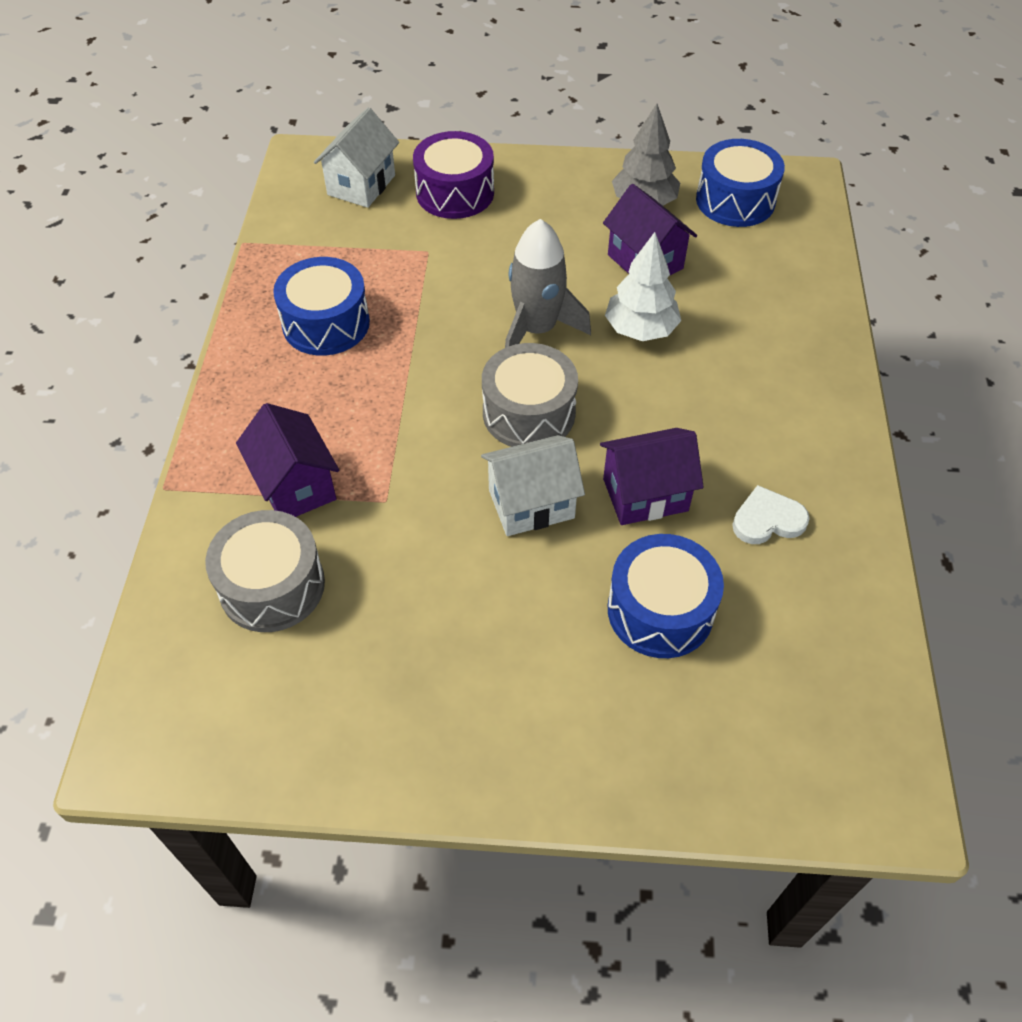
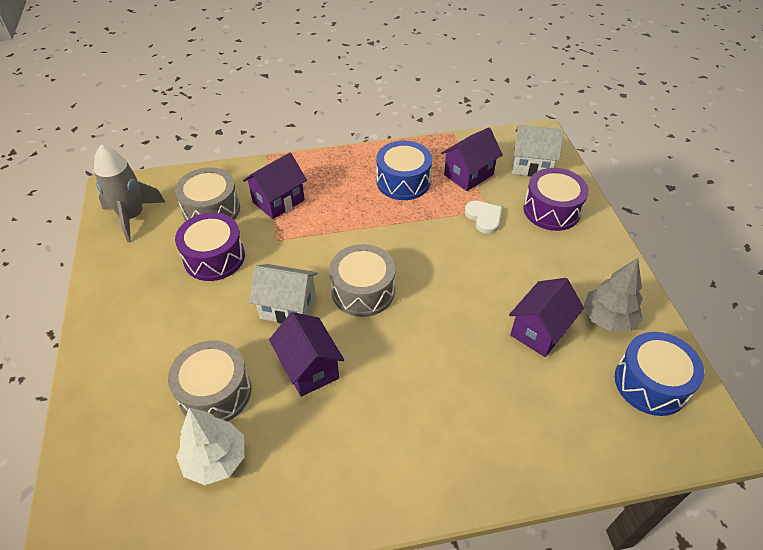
camera: 75 degrees right, 5 degrees down
(347, 250) = (468, 175): none -> purple house
(392, 590) = (214, 257): none -> purple drum
(531, 504) = (288, 307): white house -> white house turned 45 degrees counterclockwise
(537, 329) = (440, 280): grey rocket -> grey rocket (132, 216)
(640, 329) = (465, 340): white tree -> white tree (215, 459)
(660, 610) = (215, 392): blue drum -> grey drum
(767, 520) = (303, 450): white heart -> white heart (484, 218)

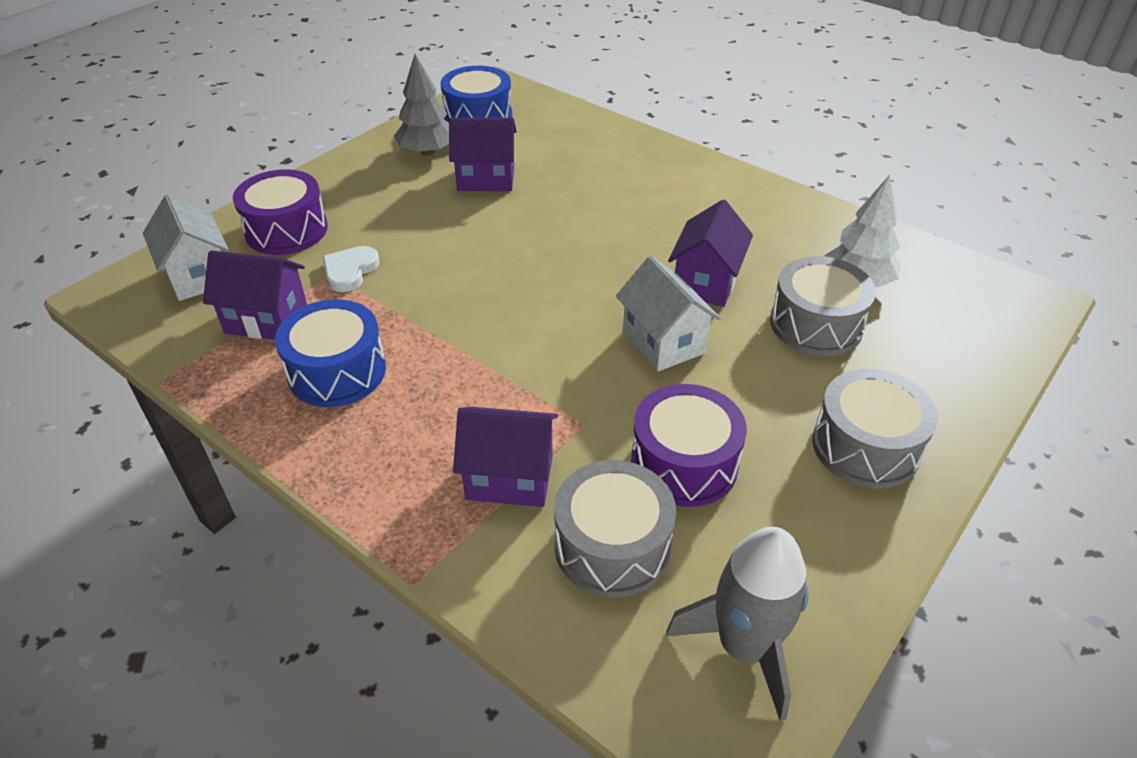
camera: 130 degrees left, 5 degrees down
(363, 291) = (571, 301): grey drum -> grey drum (865, 446)

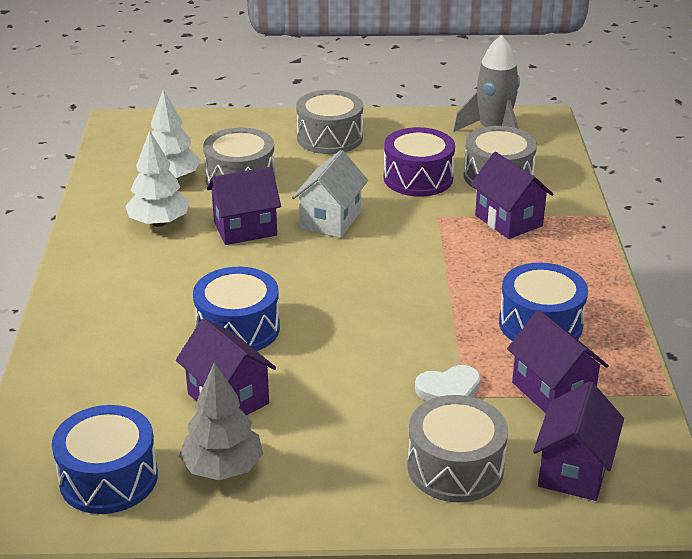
camera: 130 degrees left, 10 degrees down
(198, 276) = (573, 470): white house -> purple house
(286, 230) = (455, 467): purple drum -> grey drum
(558, 214) = (238, 328): none -> blue drum
(769, 241) = (159, 223): none -> white tree

